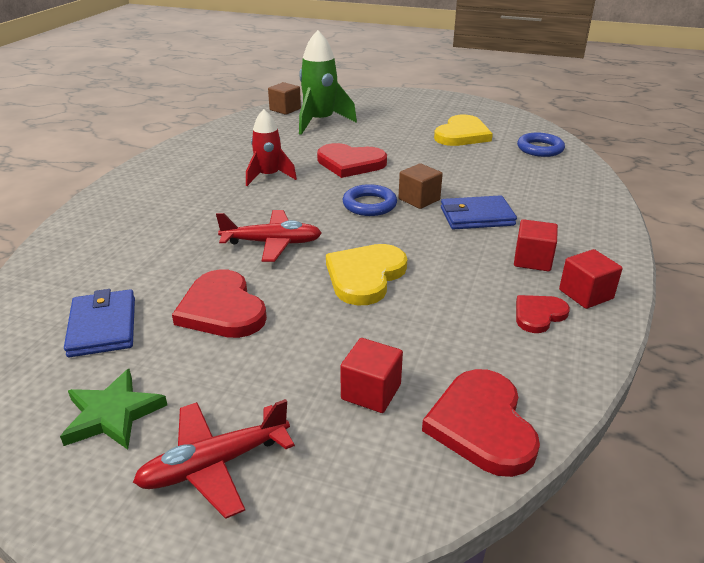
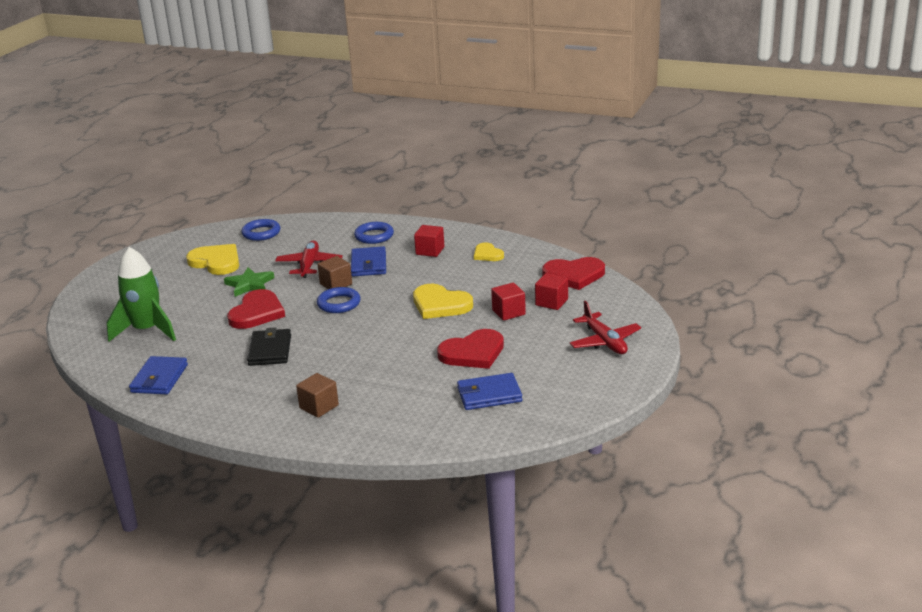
camera: 85 degrees left, 5 degrees down
(113, 414) = (571, 376): green star -> green star (249, 284)
(232, 136) = (159, 378): none -> blue wallet
(269, 176) = (270, 350): red rocket -> black wallet
(272, 243) = (390, 340): red plane -> red plane (309, 265)
(285, 109) = (95, 353): brown cube -> brown cube (319, 407)
(538, 315) = (487, 254): red heart -> yellow heart
(563, 215) = (374, 236): none -> blue ring
(585, 294) = (469, 240): red cube -> red cube (508, 312)

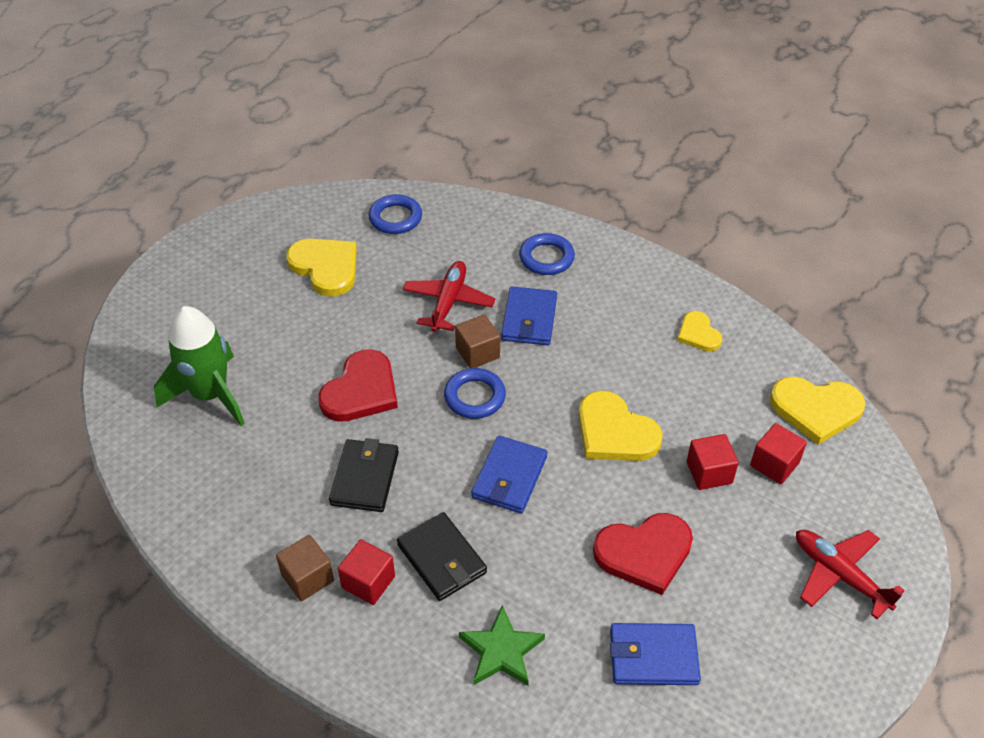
camera: 10 degrees right, 20 degrees up
(159, 378) = (208, 504): blue wallet -> blue wallet (509, 477)
(249, 284) = (361, 327): green star -> green star (501, 651)
(319, 407) = (410, 622): brown cube -> brown cube (307, 578)
(334, 377) = (442, 559): none -> black wallet
(430, 251) = (618, 308): red cube -> red cube (368, 582)
(574, 275) = (816, 409): red heart -> yellow heart
(604, 342) = (839, 574): red plane -> red plane turned 150 degrees clockwise

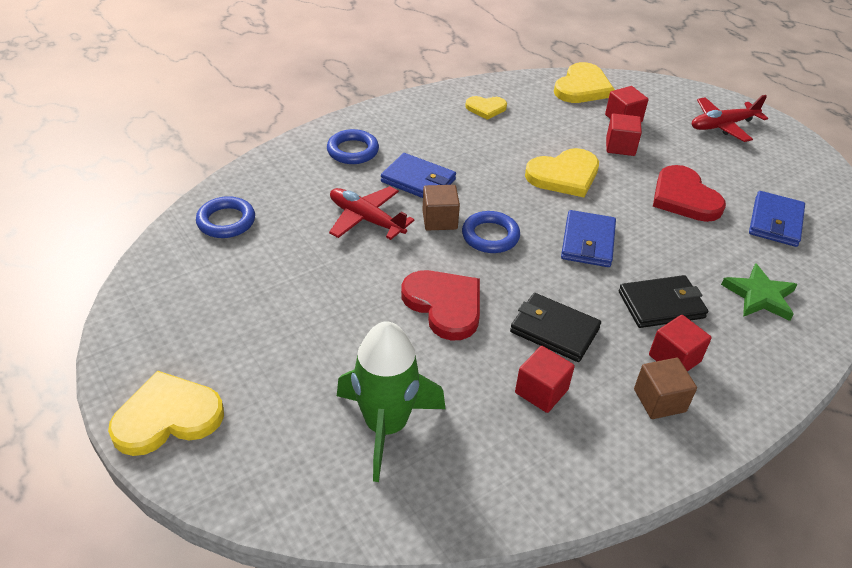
camera: 70 degrees left, 5 degrees down
(284, 486) = (541, 391): none -> red cube
(326, 267) = (257, 287): yellow heart -> yellow heart (167, 417)
(509, 477) = (588, 242): blue wallet -> blue wallet turned 60 degrees clockwise
(644, 553) = (684, 197): red heart -> red heart turned 150 degrees clockwise

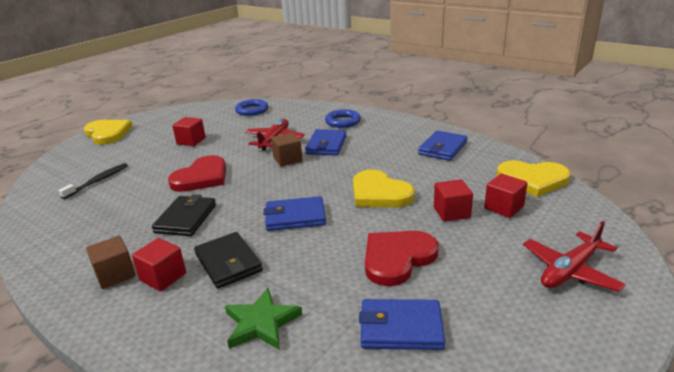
camera: 75 degrees right, 15 degrees down
(386, 426) = (98, 181): green rocket -> black toothbrush
(486, 108) = (442, 148): yellow heart -> blue wallet
(490, 236) = (280, 178): blue ring -> none
(541, 391) = (125, 223): red cube -> red cube (191, 141)
(722, 125) = (570, 271): red plane -> red plane turned 90 degrees counterclockwise

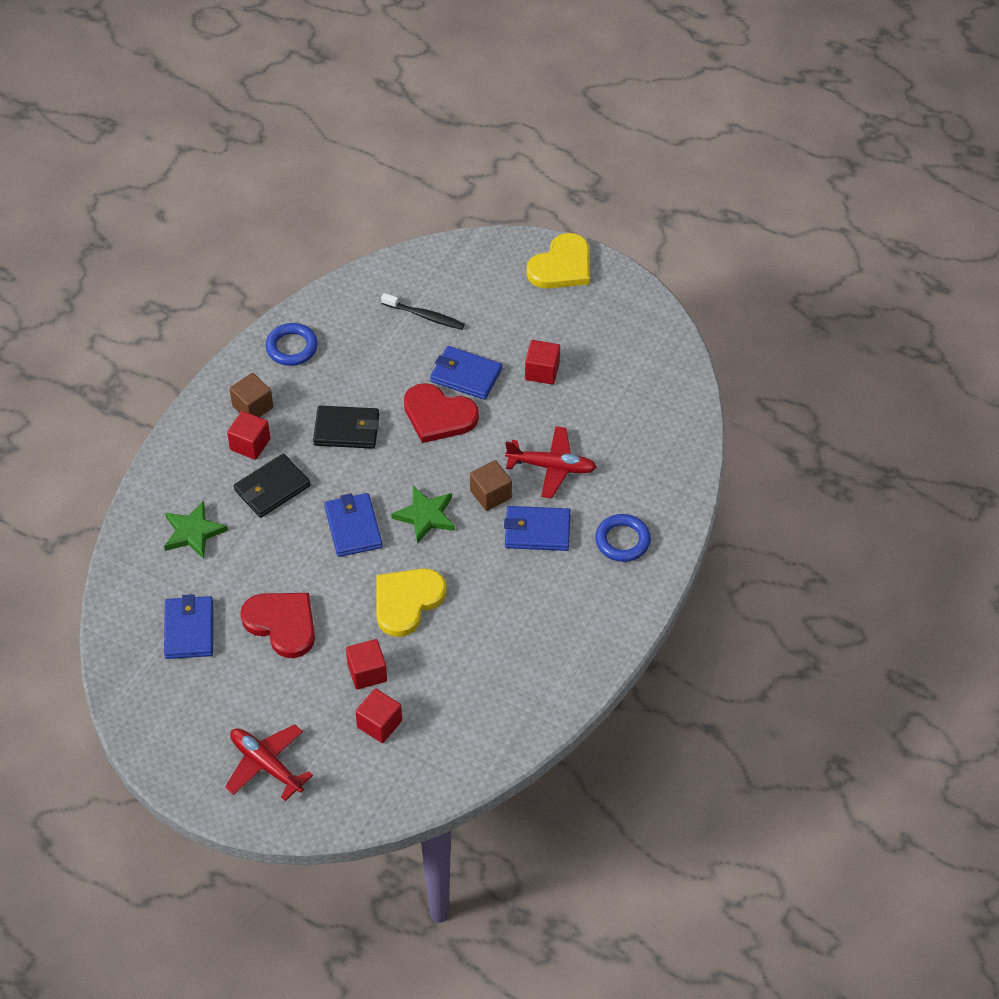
camera: 80 degrees right, 25 degrees up
(252, 110) = (661, 414): blue ring -> blue ring (292, 347)
(297, 184) = (425, 516): none -> green star
(442, 148) = (534, 669): blue wallet -> blue wallet (466, 375)
(532, 180) = (446, 762): yellow heart -> none

